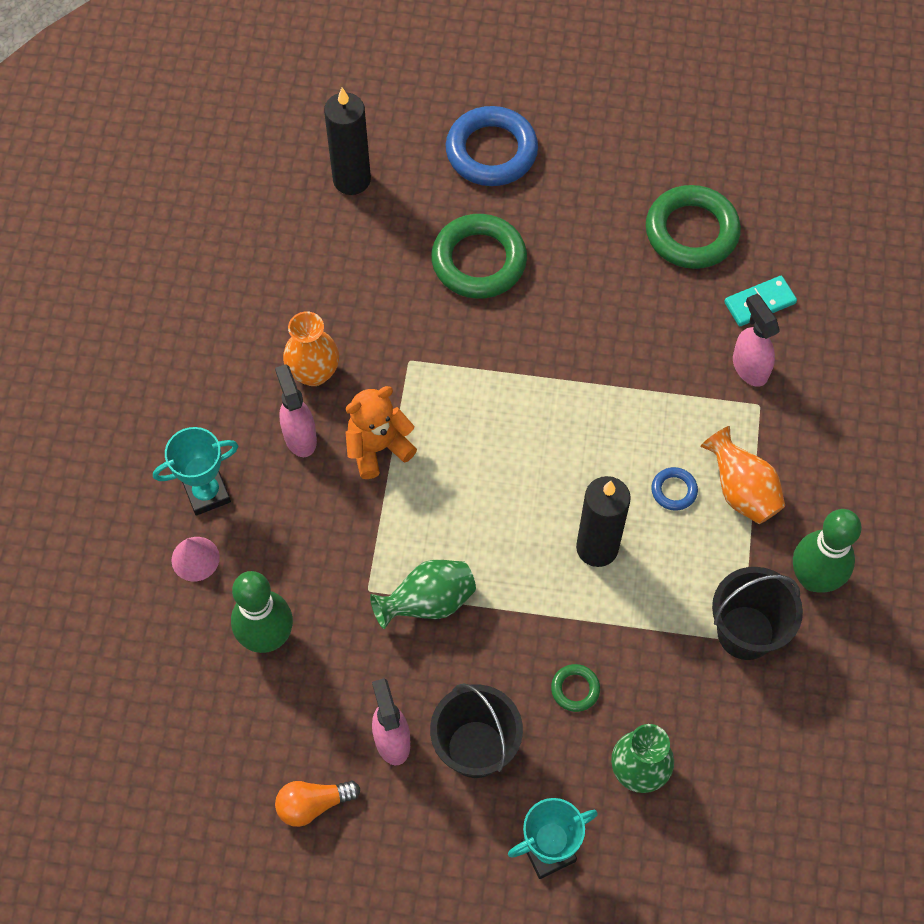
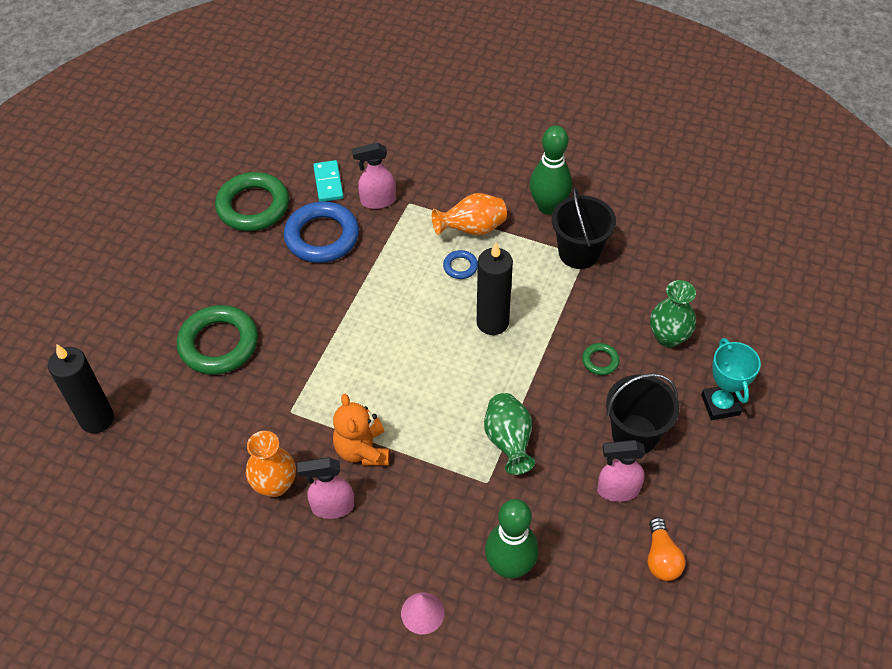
camera: 75 degrees left, 10 degrees down
(207, 493) = (362, 592): turquoise trophy -> none
(491, 151) = (120, 313): blue ring -> blue ring (322, 237)

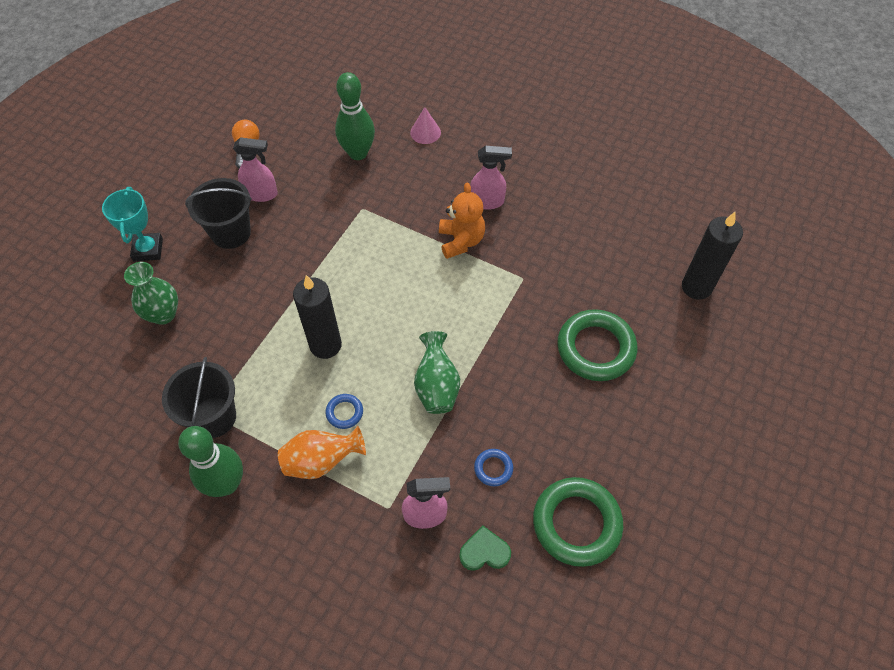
camera: 175 degrees left, 5 degrees up
(275, 484) = (533, 221): orange vase -> none
(322, 237) = (493, 468): blue ring -> blue ring, size x0.45
(328, 183) = (484, 552): turquoise domino -> green heart
(508, 442) = (337, 236): green vase -> green vase (436, 386)
(600, 361) = (236, 297): green ring -> none

